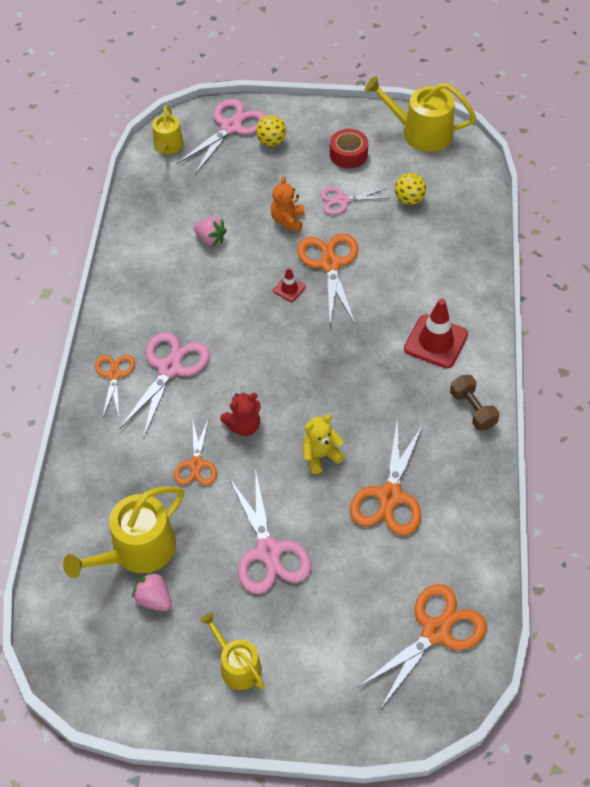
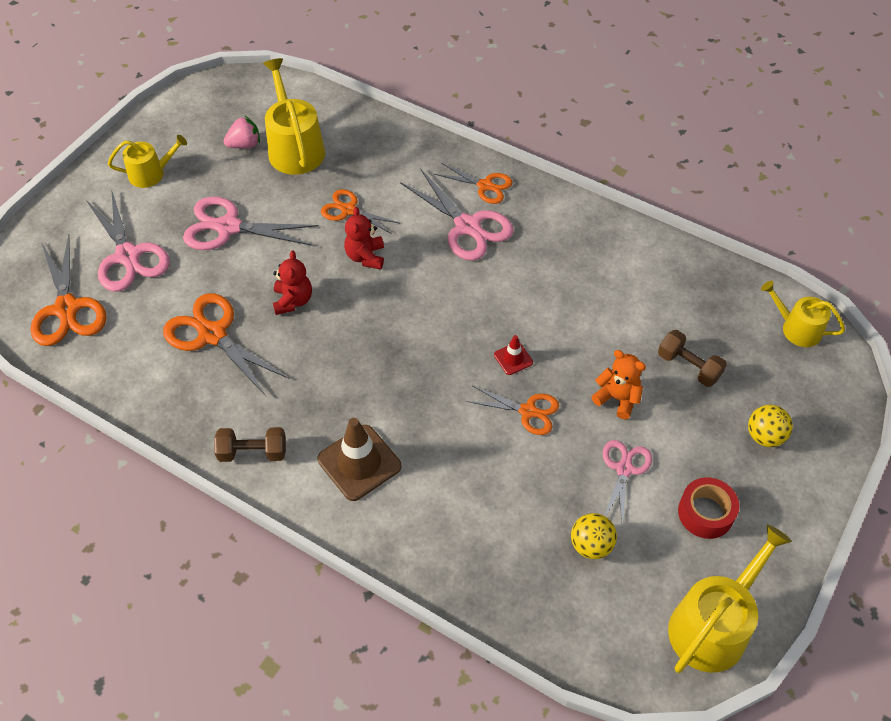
camera: 115 degrees right, 0 degrees up
(210, 239) = (624, 316): pink strawberry -> none
(231, 127) = (809, 403): pink scissors -> pink scissors (128, 256)
(236, 192) = (688, 366): none -> brown dumbbell
(320, 456) = (293, 301): yellow teddy bear -> red teddy bear
(330, 264) = (528, 411): orange scissors -> orange scissors, size x0.61
(436, 341) = (359, 463): red traffic cone -> brown traffic cone

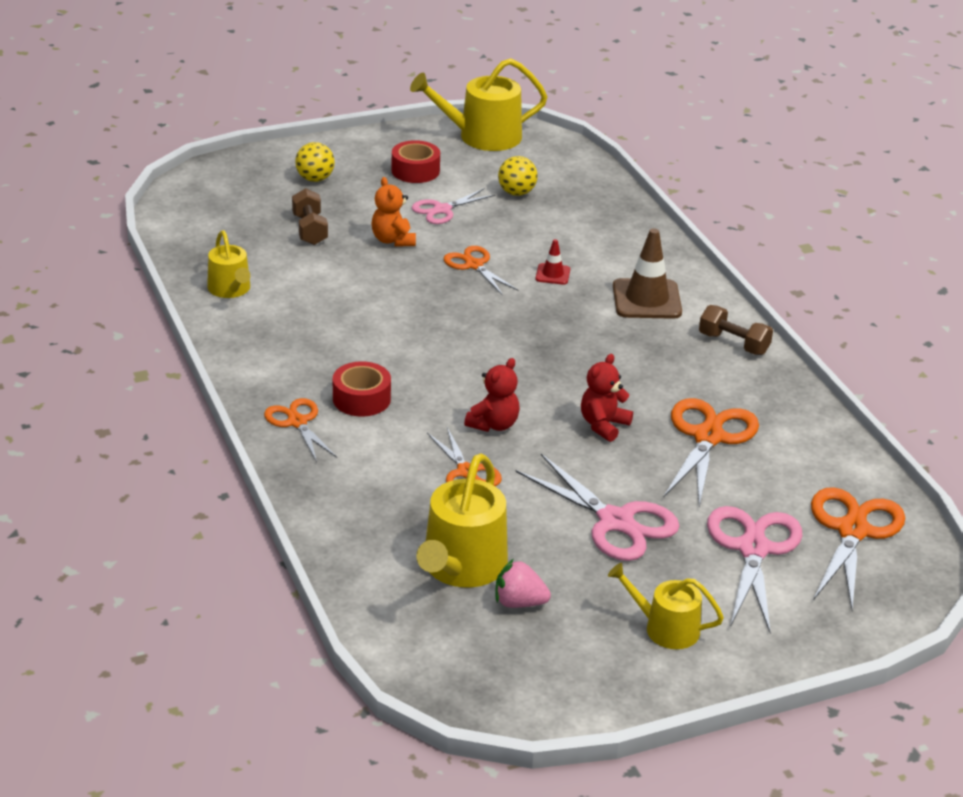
camera: 145 degrees left, 20 degrees down
(212, 334) = (708, 437): orange scissors -> orange scissors turned 150 degrees counterclockwise
(467, 226) = (361, 399): pink scissors -> red tape
(513, 358) = (445, 296): red traffic cone -> red traffic cone (552, 274)
(796, 328) = (189, 209): yellow watering can -> yellow watering can (230, 289)

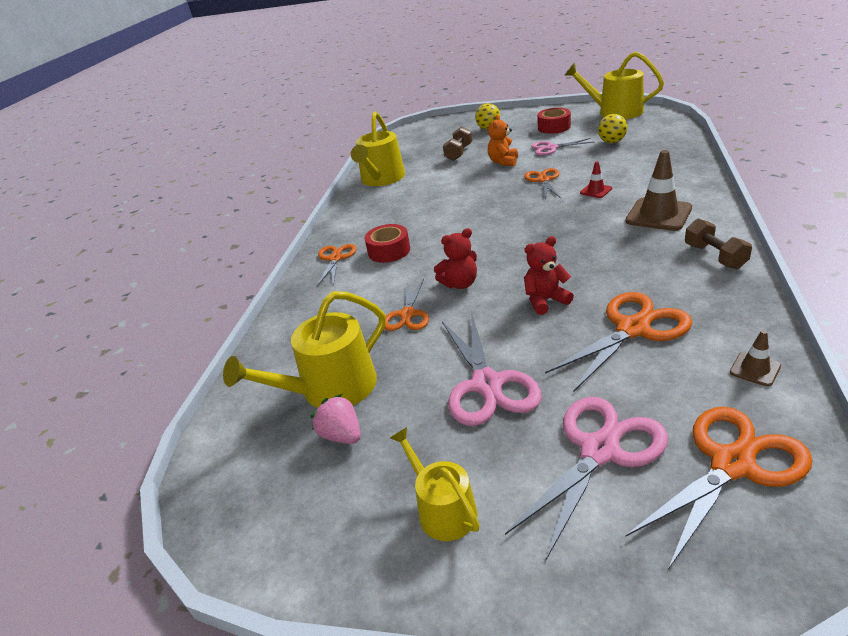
camera: 40 degrees right, 0 degrees up
(230, 289) = (381, 179): yellow watering can -> yellow watering can, size x1.64
(828, 451) = (755, 369): none -> brown traffic cone

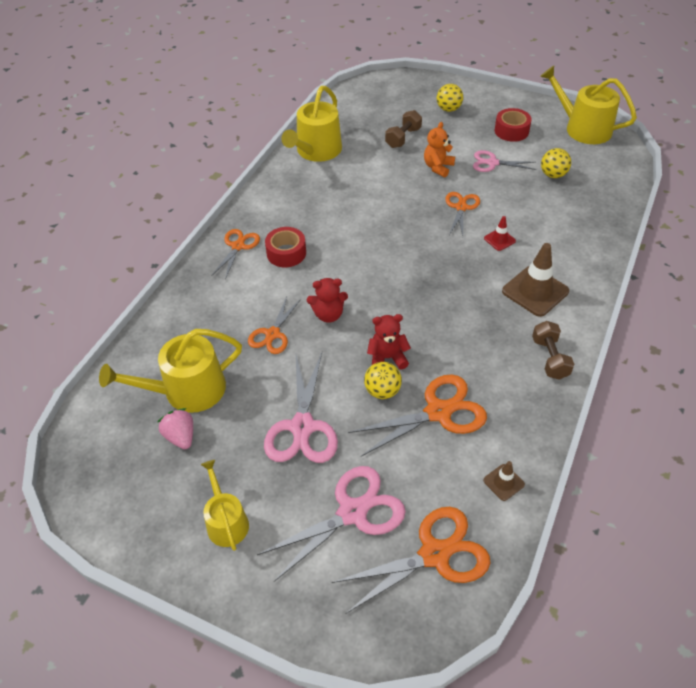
camera: 10 degrees right, 15 degrees up
(558, 328) = (382, 391): none -> yellow ball

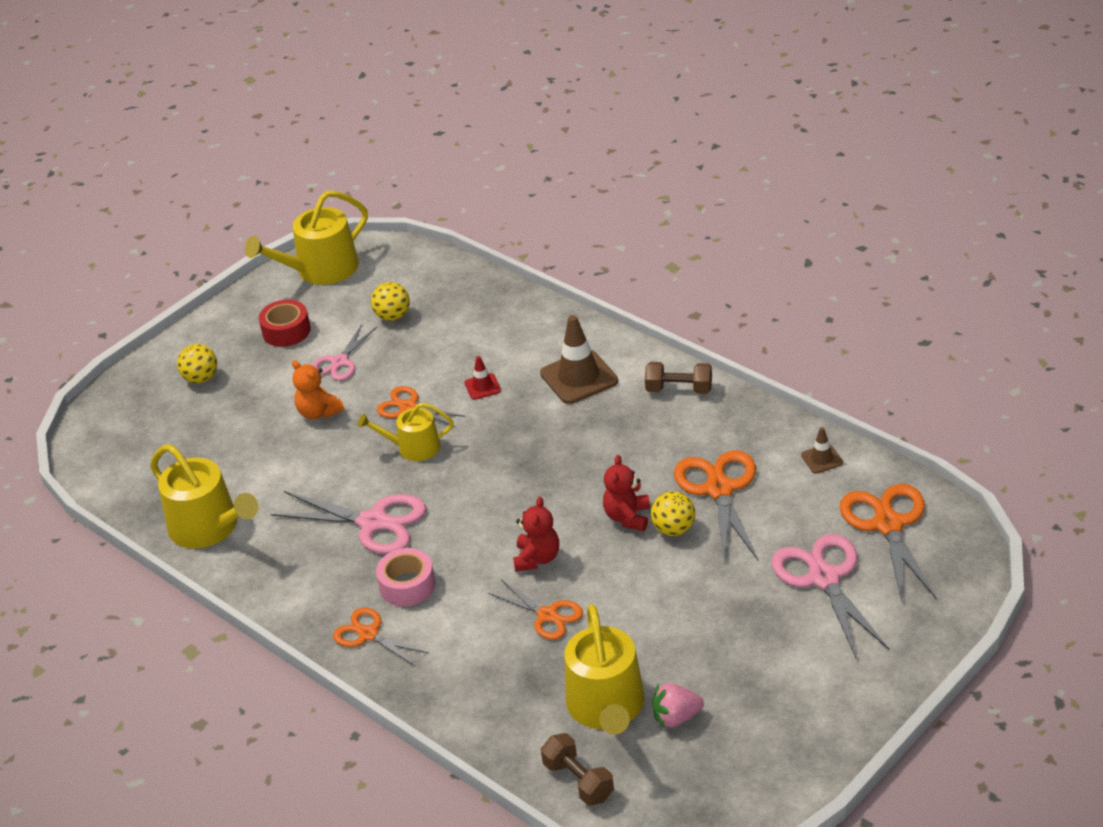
camera: 70 degrees left, 10 degrees down
(226, 521) = (806, 684): yellow watering can -> yellow watering can (413, 447)
(286, 253) = (407, 585): red tape -> pink tape
(302, 427) = (700, 604): pink scissors -> pink scissors (373, 522)
(403, 138) = (236, 434): brown dumbbell -> brown dumbbell (578, 781)

